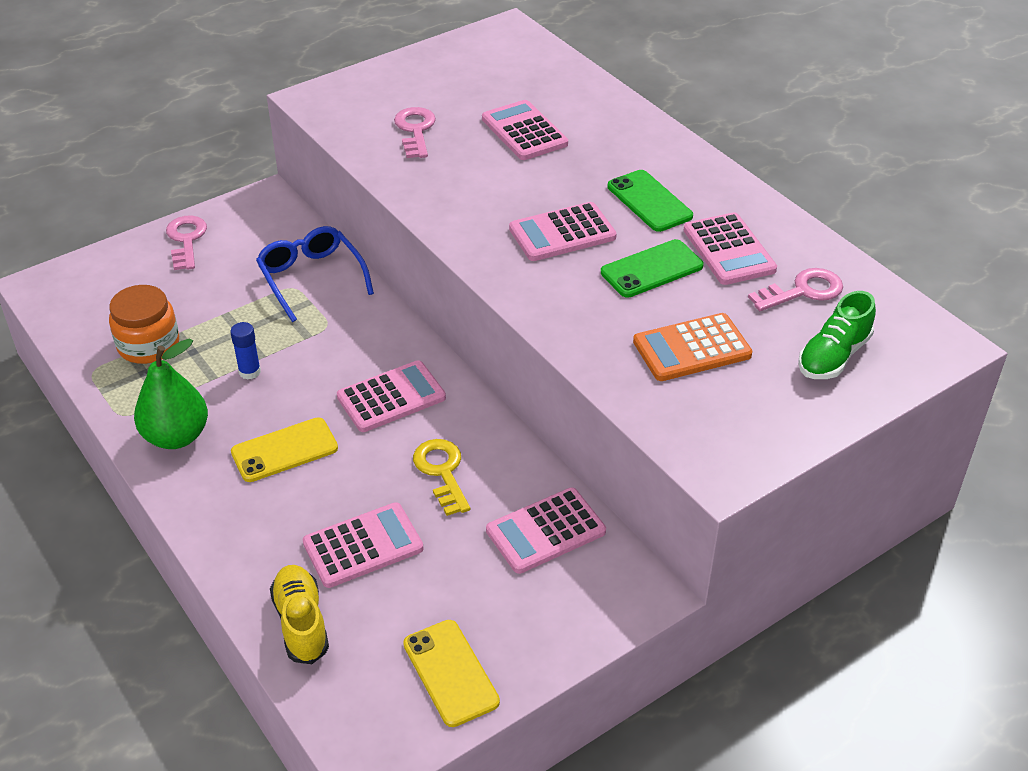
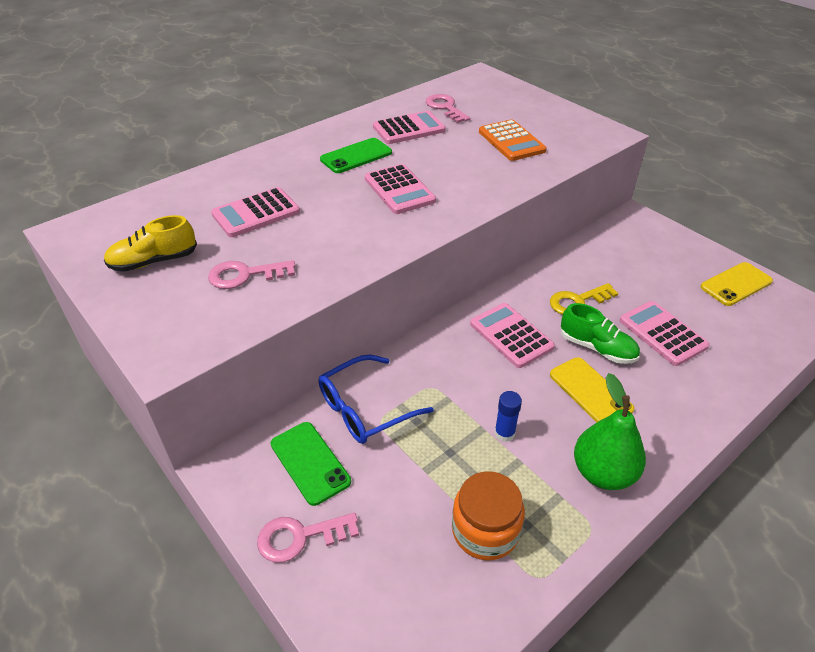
camera: 95 degrees left, 0 degrees up
(301, 623) = (744, 356): yellow shoe -> yellow shoe (154, 261)
(546, 531) = (609, 253): pink calculator -> none
(651, 269) = (435, 155): green phone -> green phone (310, 462)
(833, 356) = (501, 101): green shoe -> green shoe (597, 348)

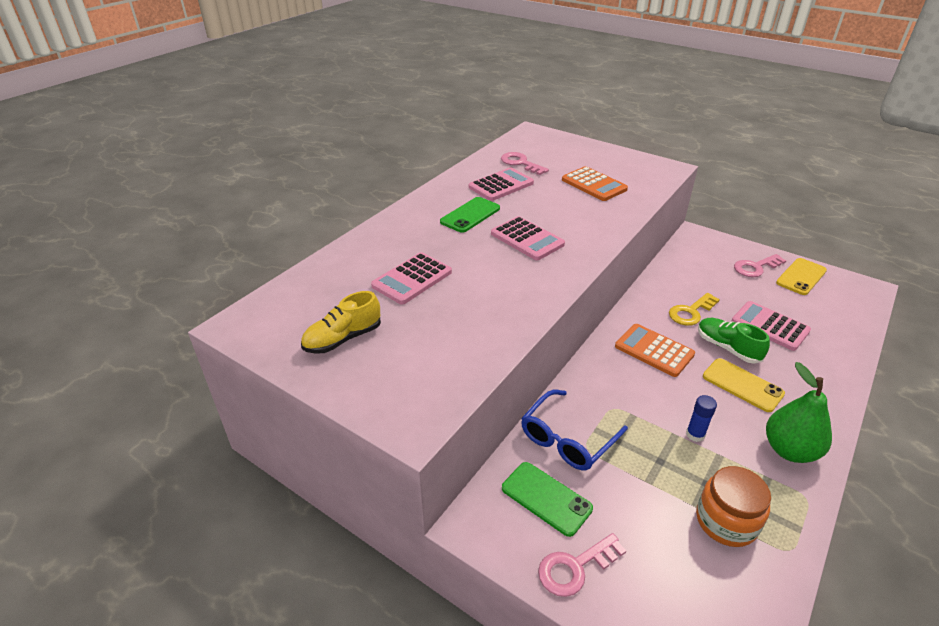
camera: 15 degrees left, 5 degrees down
(245, 275) = (438, 336): pink key -> pink key (755, 267)
(511, 335) = (654, 350): pink calculator -> orange calculator
(597, 348) = (727, 348): green shoe -> green shoe turned 150 degrees counterclockwise

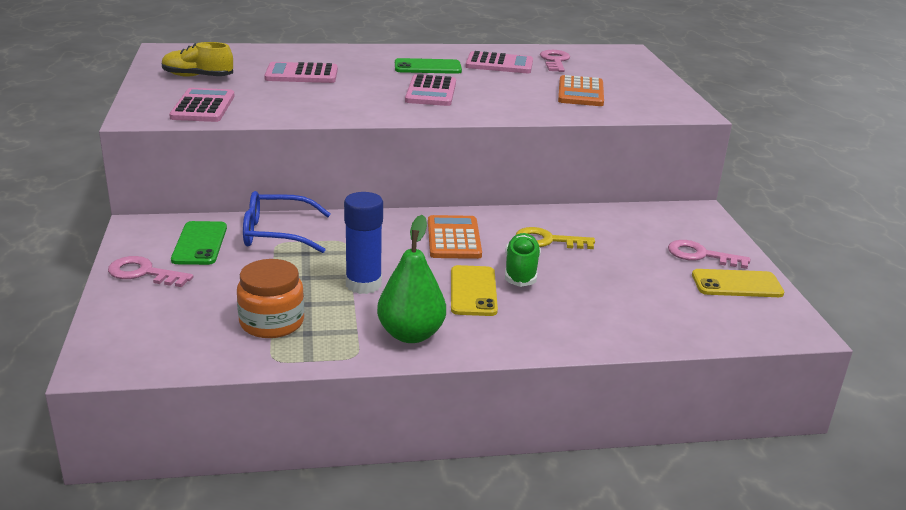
camera: 45 degrees right, 10 degrees down
(695, 434) = (363, 284): blue glue stick -> blue glue stick, size x1.76
(770, 326) = (600, 285): pink calculator -> pink calculator (203, 107)

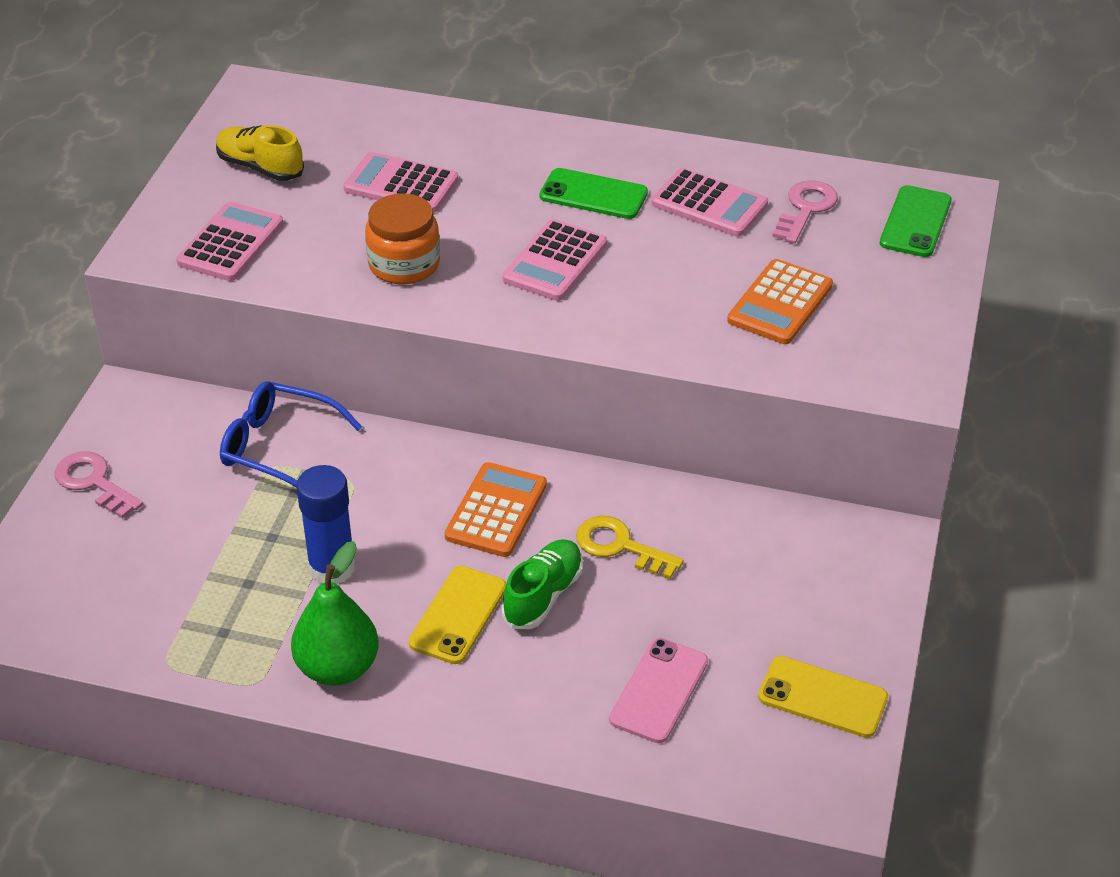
camera: 25 degrees right, 15 degrees up
(199, 244) = (179, 444): green phone -> green phone (915, 222)
(272, 322) = (193, 604): orange jar -> orange jar (404, 264)
(638, 301) = (659, 690): none -> pink phone
(700, 255) = (816, 629): pink key -> none

